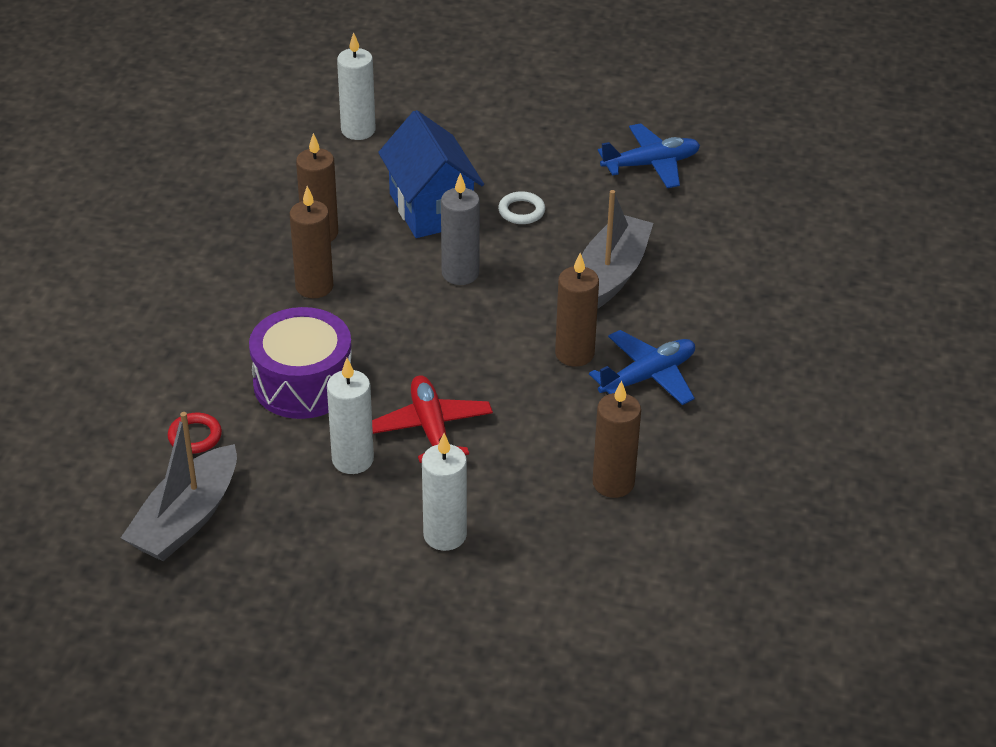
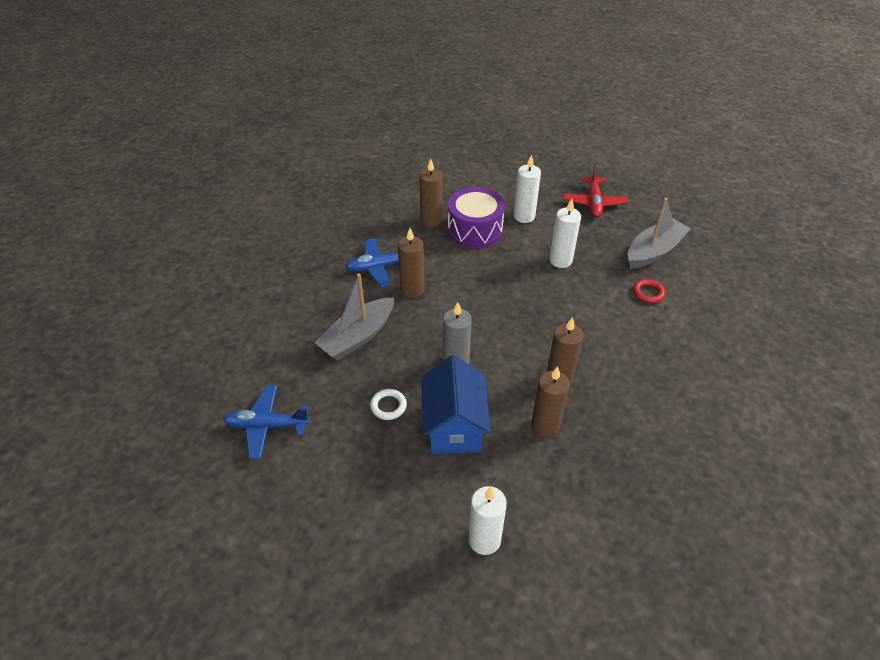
camera: 160 degrees left, 5 degrees up
(303, 383) = (579, 310): purple drum -> purple drum (475, 229)
(431, 428) = (512, 267): red plane -> red plane (593, 203)

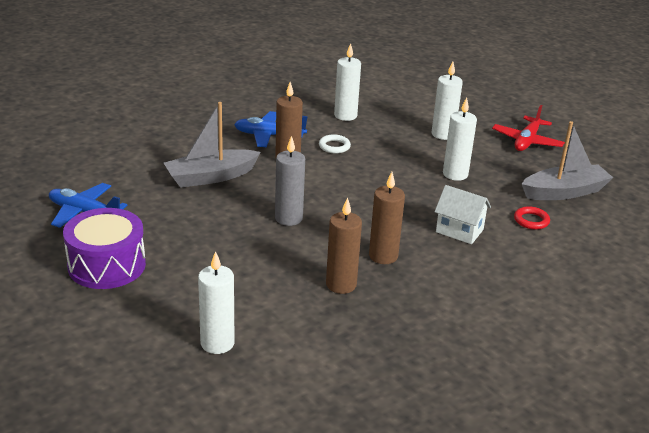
camera: 20 degrees right, 15 degrees down
(388, 406) = (201, 229): white ring -> white ring (334, 146)
(431, 220) = (345, 115): brown candle -> white candle
(454, 427) = (251, 260): blue house -> none
(475, 229) = (384, 132): purple drum -> purple drum (107, 265)
(601, 325) = (459, 231): none -> white house

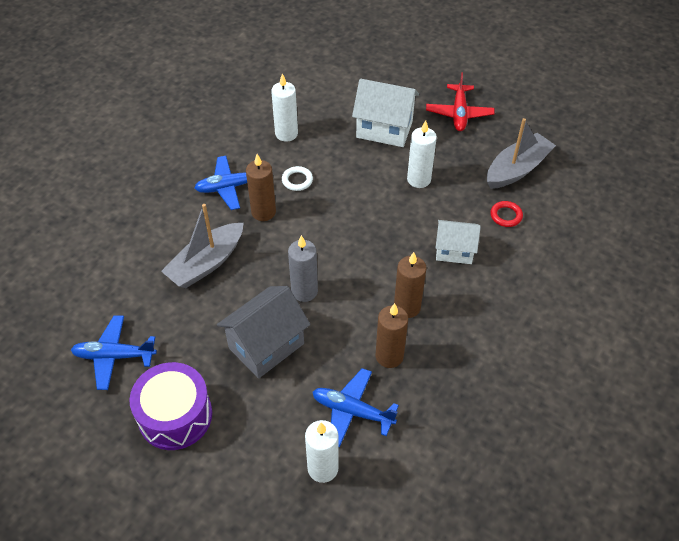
camera: 20 degrees left, 20 degrees up
(225, 244) = (266, 346): none -> grey house
(276, 312) = (352, 411): none -> blue plane
(443, 134) = (384, 129): white candle -> white house

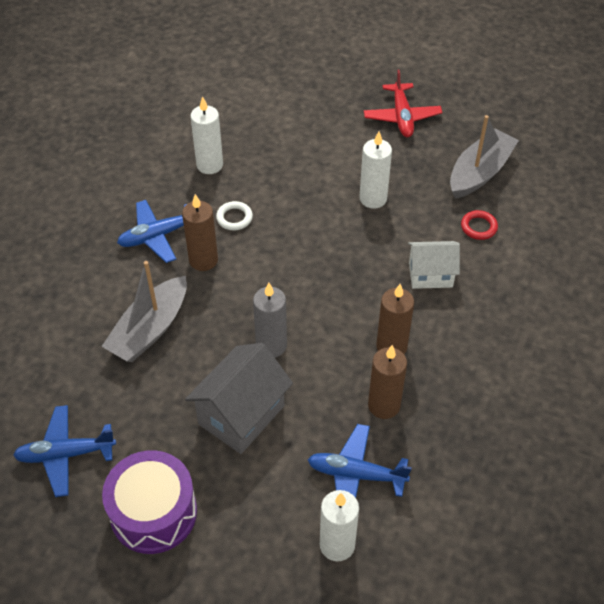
camera: 10 degrees left, 0 degrees up
(384, 129) = (321, 145): white house -> none

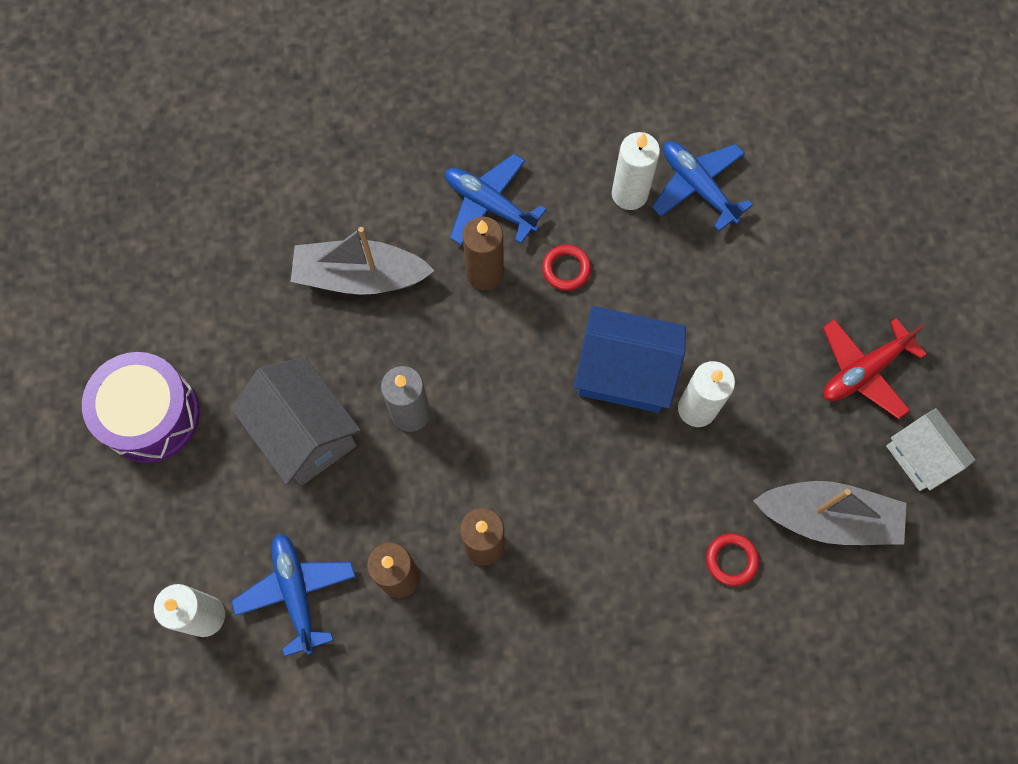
camera: 60 degrees right, 20 degrees up
(65, 454) = (170, 292): blue plane -> blue plane (698, 187)
(234, 218) = (566, 269): white ring -> red ring
(241, 415) = (306, 433): grey house -> grey house turned 45 degrees clockwise
(325, 222) = (624, 373): none -> blue house
(430, 275) = (617, 538): white house -> white house (919, 457)

